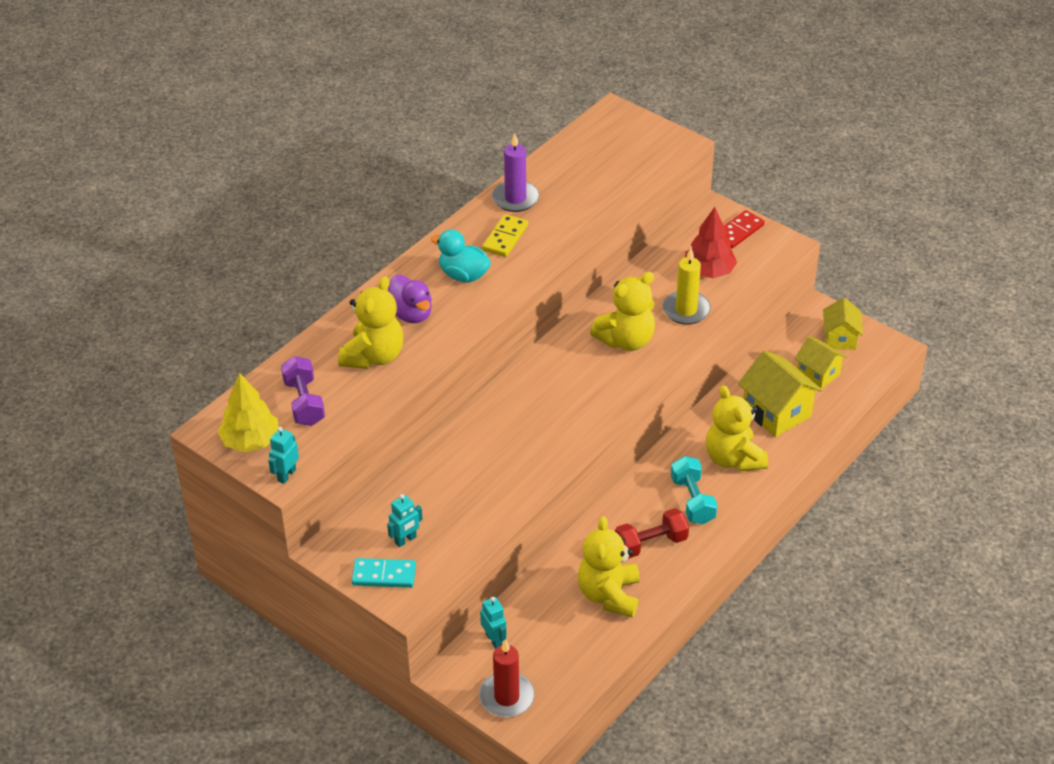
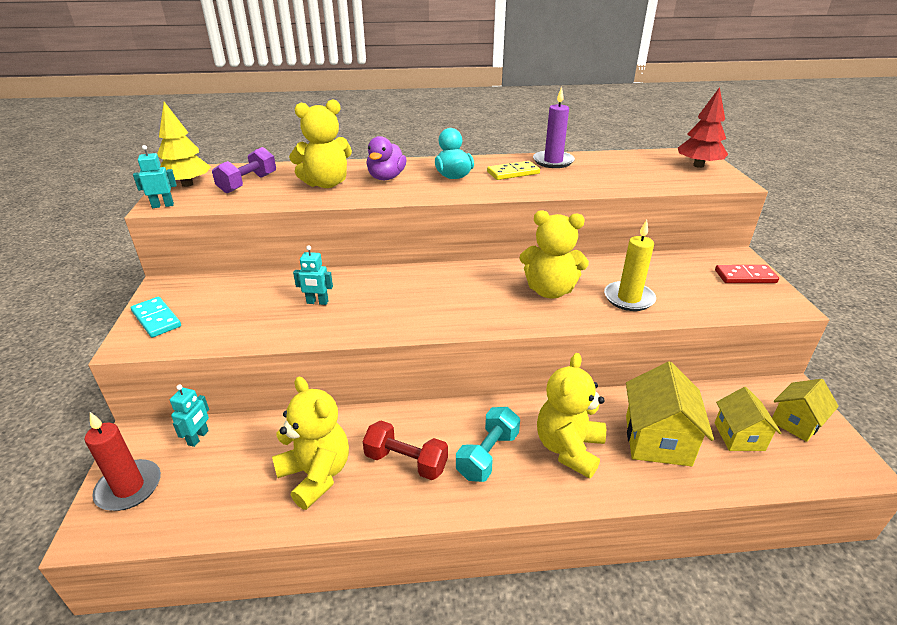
camera: 45 degrees right, 10 degrees down
(405, 540) = (206, 309): turquoise robot -> turquoise robot (317, 302)
(609, 595) = (316, 475): yellow teddy bear -> yellow teddy bear turned 90 degrees clockwise
(709, 271) = (683, 286): red tree -> red tree (698, 165)

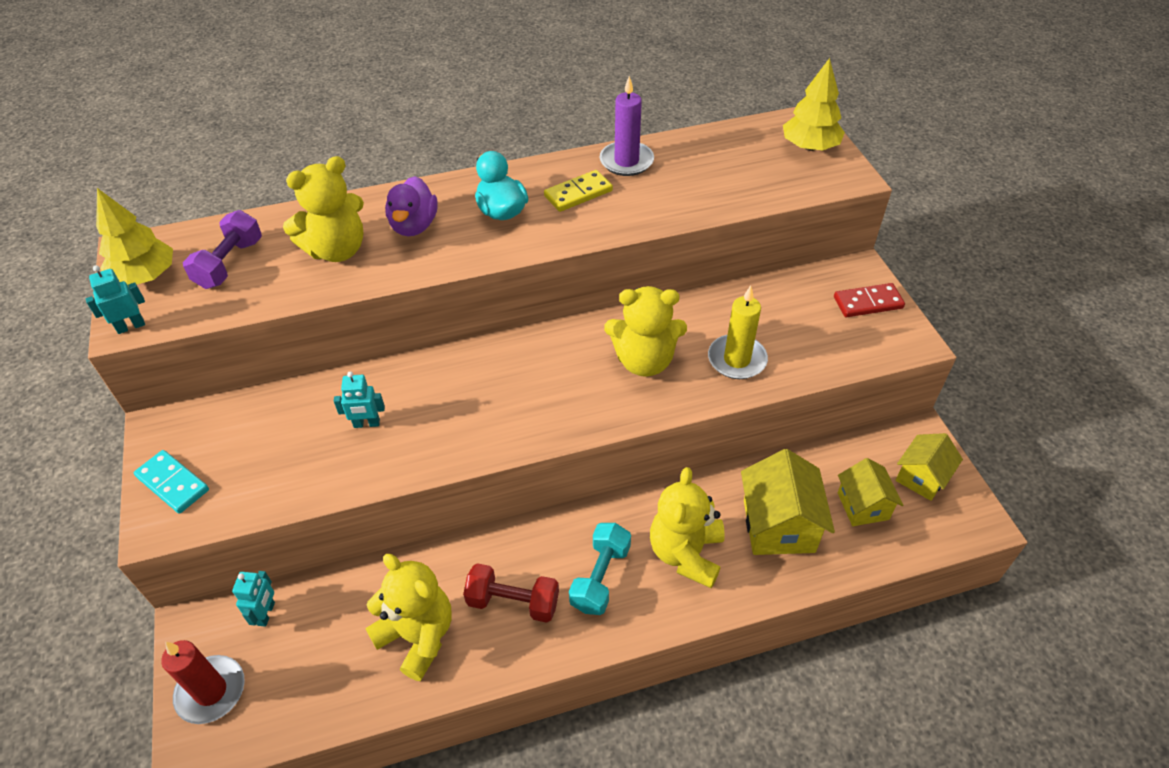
camera: 10 degrees left, 15 degrees up
(698, 165) = (809, 147): red tree -> yellow tree

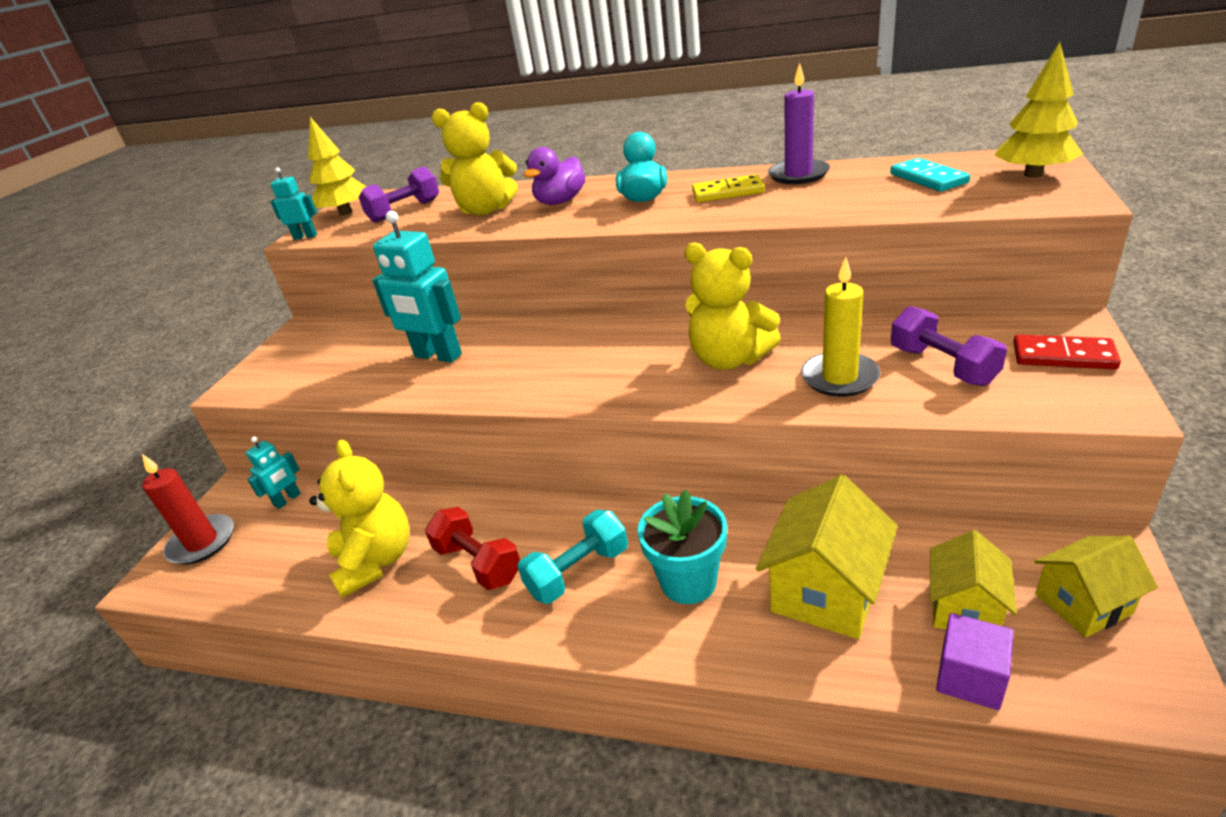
camera: 35 degrees right, 15 degrees down
(173, 483) = (273, 363): turquoise domino -> turquoise domino (928, 178)
(366, 424) = (437, 356): turquoise robot -> turquoise robot, size x1.91
(686, 553) = (688, 581): yellow teddy bear -> turquoise flower pot
(799, 330) = (942, 366): none -> purple dumbbell
(885, 552) = (970, 677): none -> purple cube

